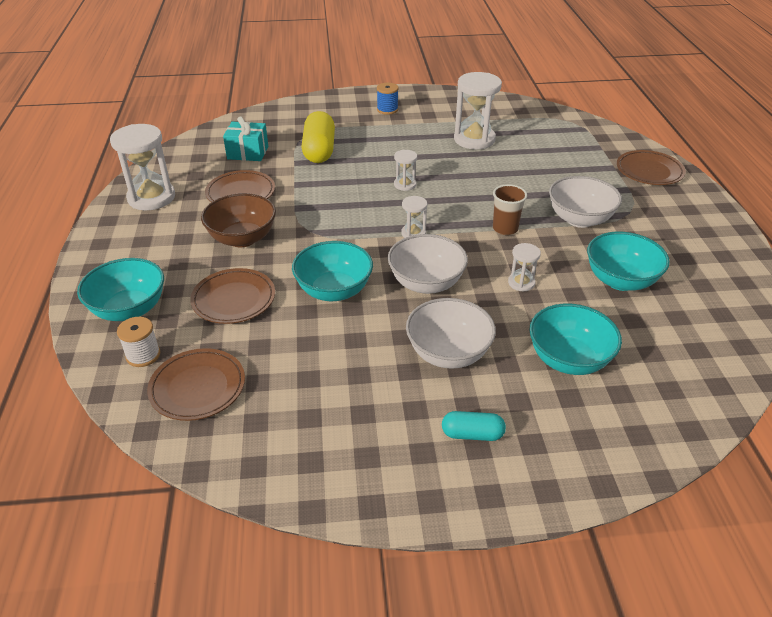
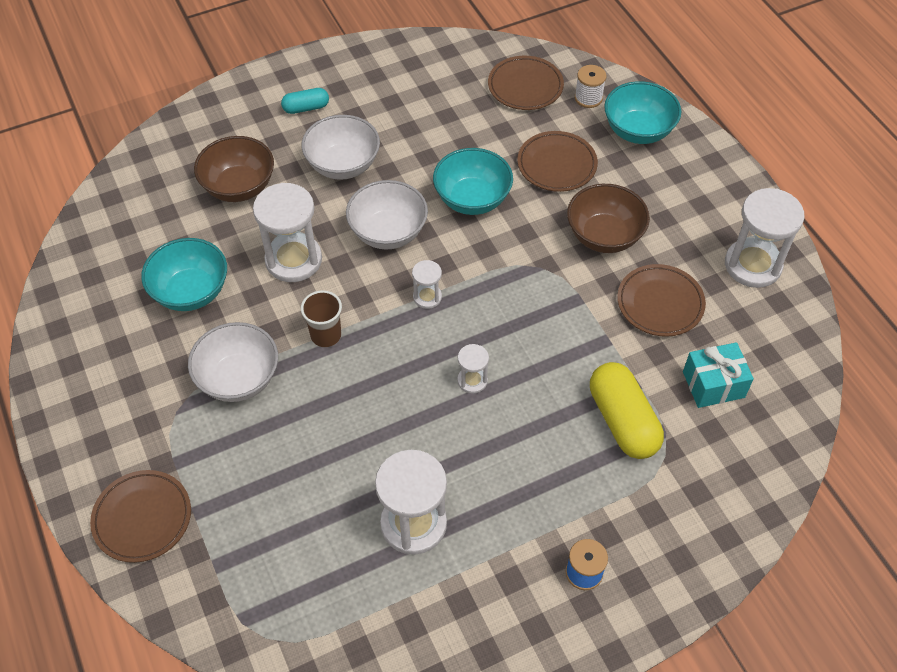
camera: 160 degrees right, 15 degrees up
(521, 283) = (293, 260): white hourglass -> white hourglass, size x2.02
(568, 360) = (239, 187): turquoise bowl -> brown bowl

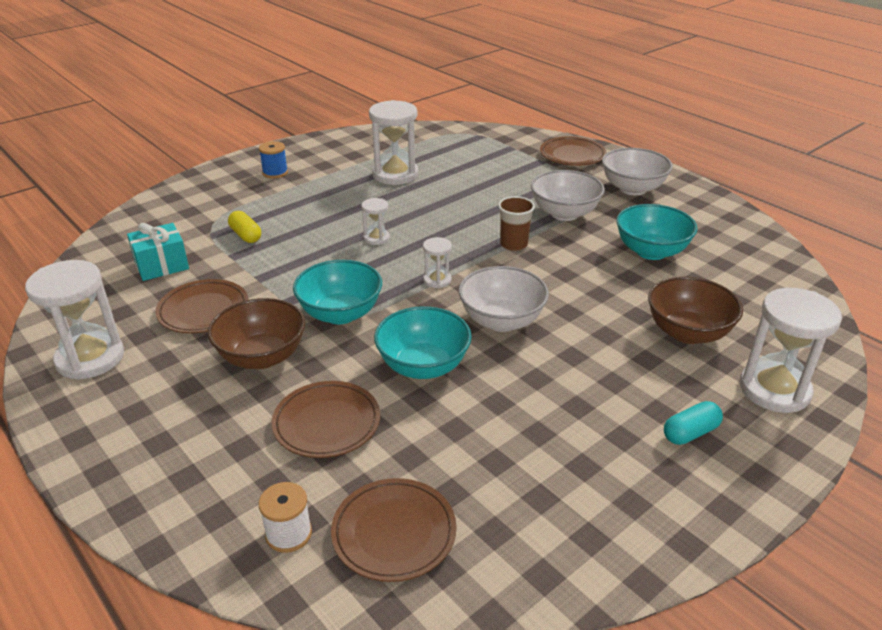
camera: 165 degrees right, 20 degrees down
(293, 260) = (580, 285): white hourglass -> white hourglass (774, 390)
(343, 165) = (592, 374): white bowl -> white bowl (632, 188)
(623, 421) = (246, 235): yellow capsule -> yellow capsule, size x0.55
(638, 131) = (210, 493): turquoise bowl -> turquoise bowl (340, 313)

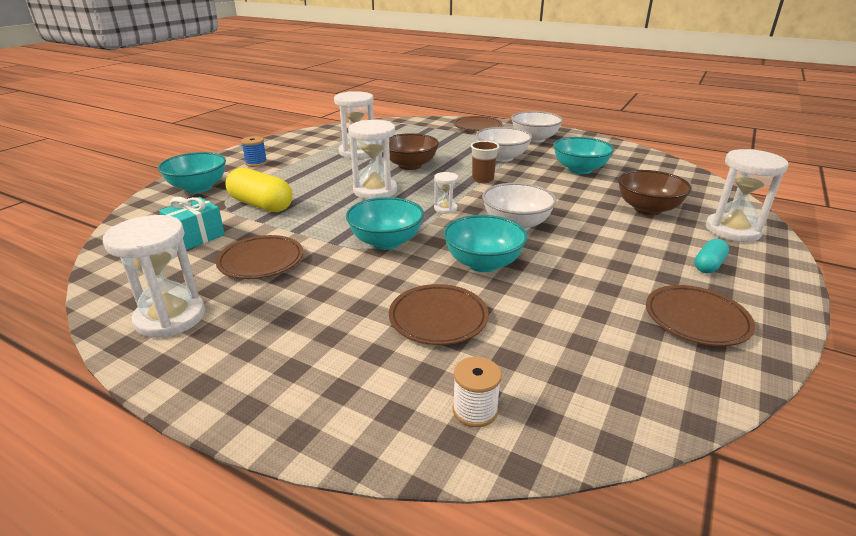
camera: 20 degrees left, 5 degrees down
(198, 199) = (198, 188): none -> turquoise bowl
(246, 235) = (261, 205): yellow capsule -> yellow capsule, size x1.83
(262, 357) = (341, 283): brown bowl -> brown bowl (410, 165)
(376, 238) = (375, 191): white hourglass -> white hourglass, size x2.02
(394, 533) = (564, 384): brown plate -> brown plate (696, 319)

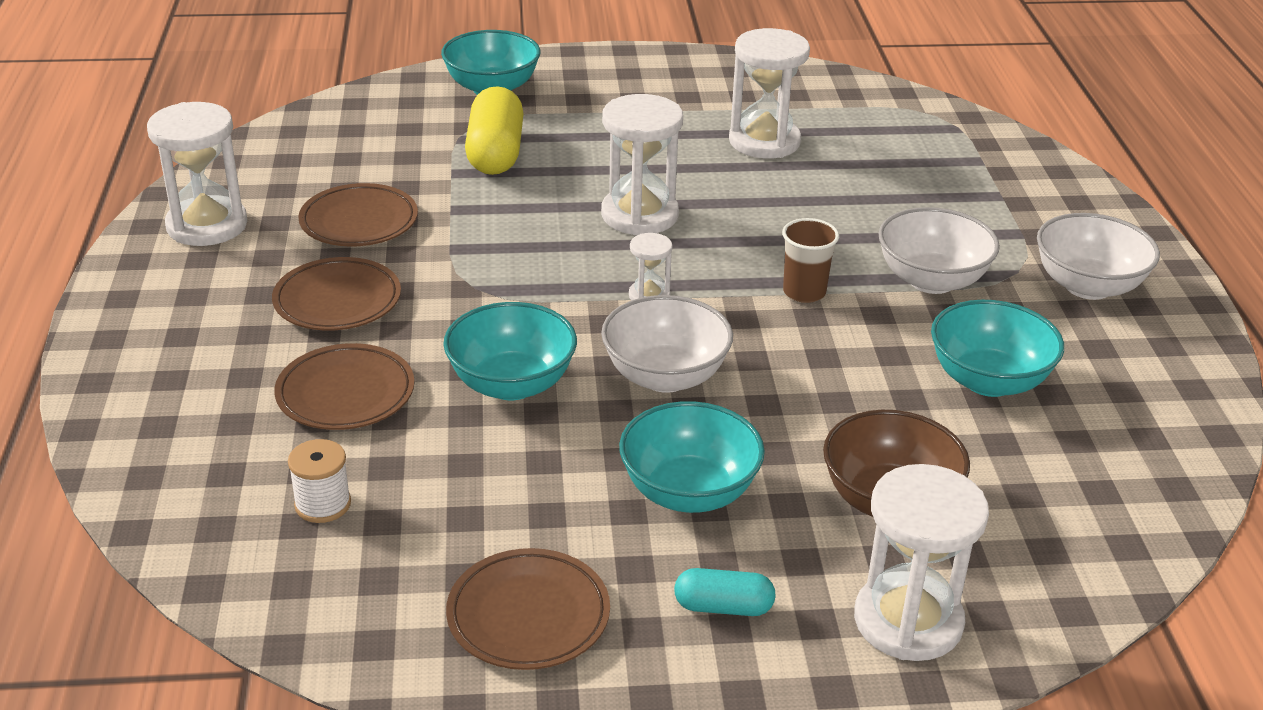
camera: 55 degrees right, 5 degrees up
(196, 236) = (372, 154): turquoise gift -> none
(256, 163) = (616, 86): blue spool -> none
(386, 242) = (493, 286): turquoise bowl -> turquoise bowl (689, 492)
(410, 165) = (773, 207): brown bowl -> none
(475, 410) = (197, 475): white spool -> white spool (323, 504)
(477, 127) = (1060, 204): brown plate -> brown plate (337, 301)

